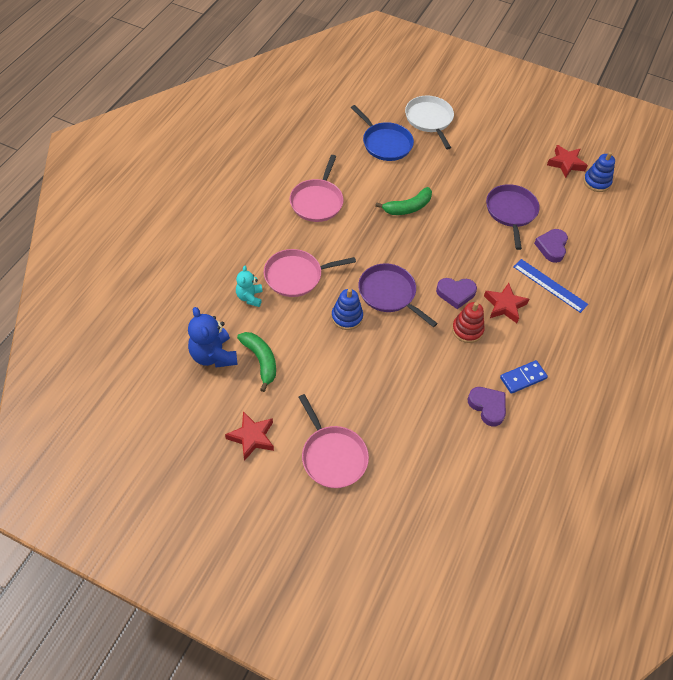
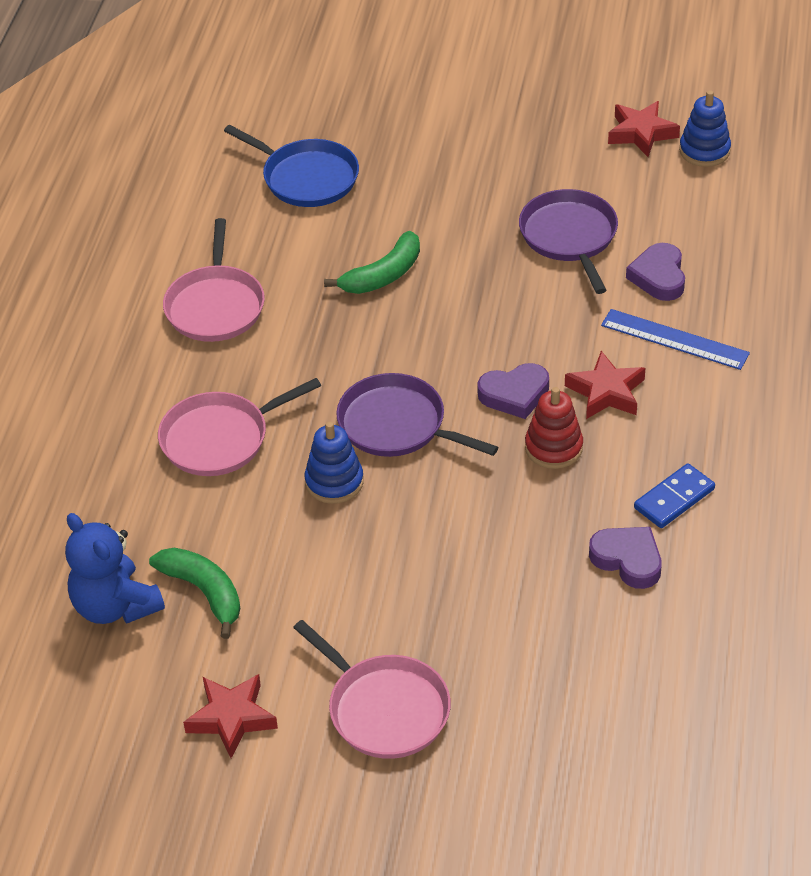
camera: 10 degrees left, 10 degrees down
(249, 297) = (147, 495): turquoise teddy bear -> none
(429, 120) = (374, 119): white pan -> none

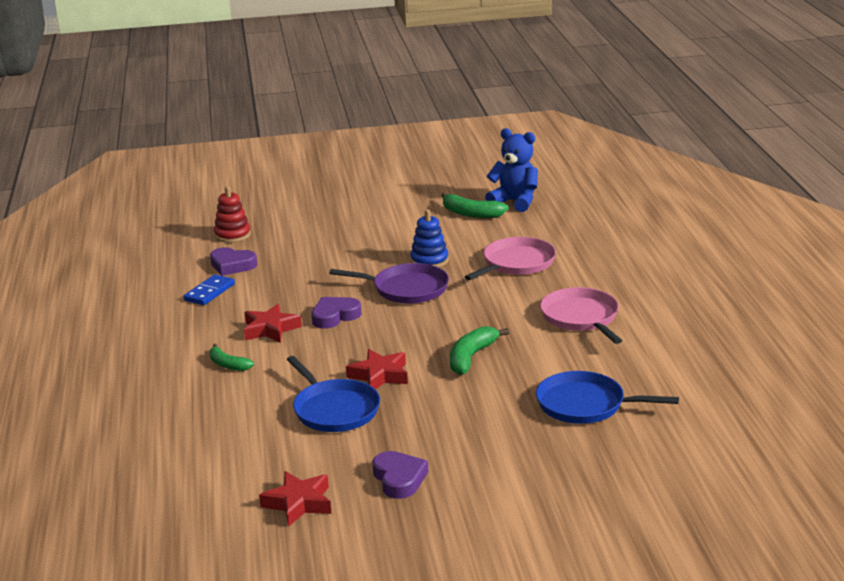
camera: 160 degrees right, 20 degrees down
(231, 718) = (422, 185): red star -> red star (380, 375)
(384, 709) = (346, 200): pink pan -> none
(553, 448) = (296, 298): red stacking toy -> red stacking toy (232, 235)
(570, 237) = (334, 409): purple pan -> blue pan
(659, 277) = (250, 398): purple heart -> purple heart (399, 479)
(674, 339) = (228, 365): blue ruler -> green banana
(704, 151) = (232, 500): blue stacking toy -> none

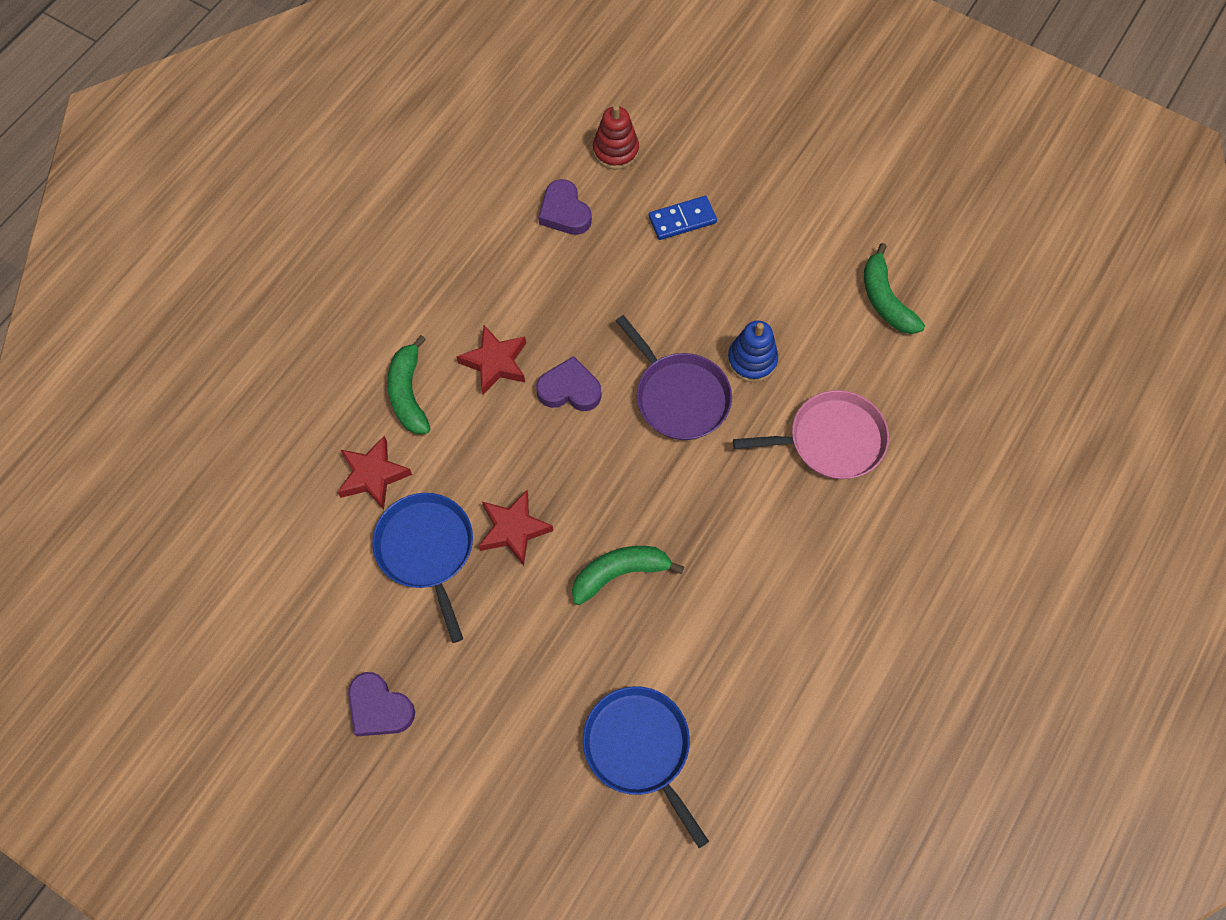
camera: 40 degrees right, 40 degrees up
(209, 292) = (502, 248): blue domino -> blue domino (682, 220)
(228, 365) = (409, 393): green banana -> green banana, size x1.52
(299, 503) = (275, 666): red star -> red star (373, 475)
(334, 409) = (427, 550): blue pan -> blue pan turned 150 degrees clockwise
(399, 479) = (379, 708): purple heart -> purple heart turned 105 degrees clockwise
(515, 202) = (956, 313): blue teddy bear -> none
(581, 318) = (790, 599): pink pan -> none

